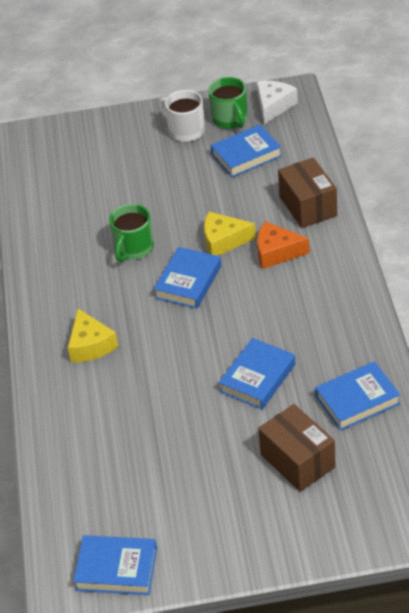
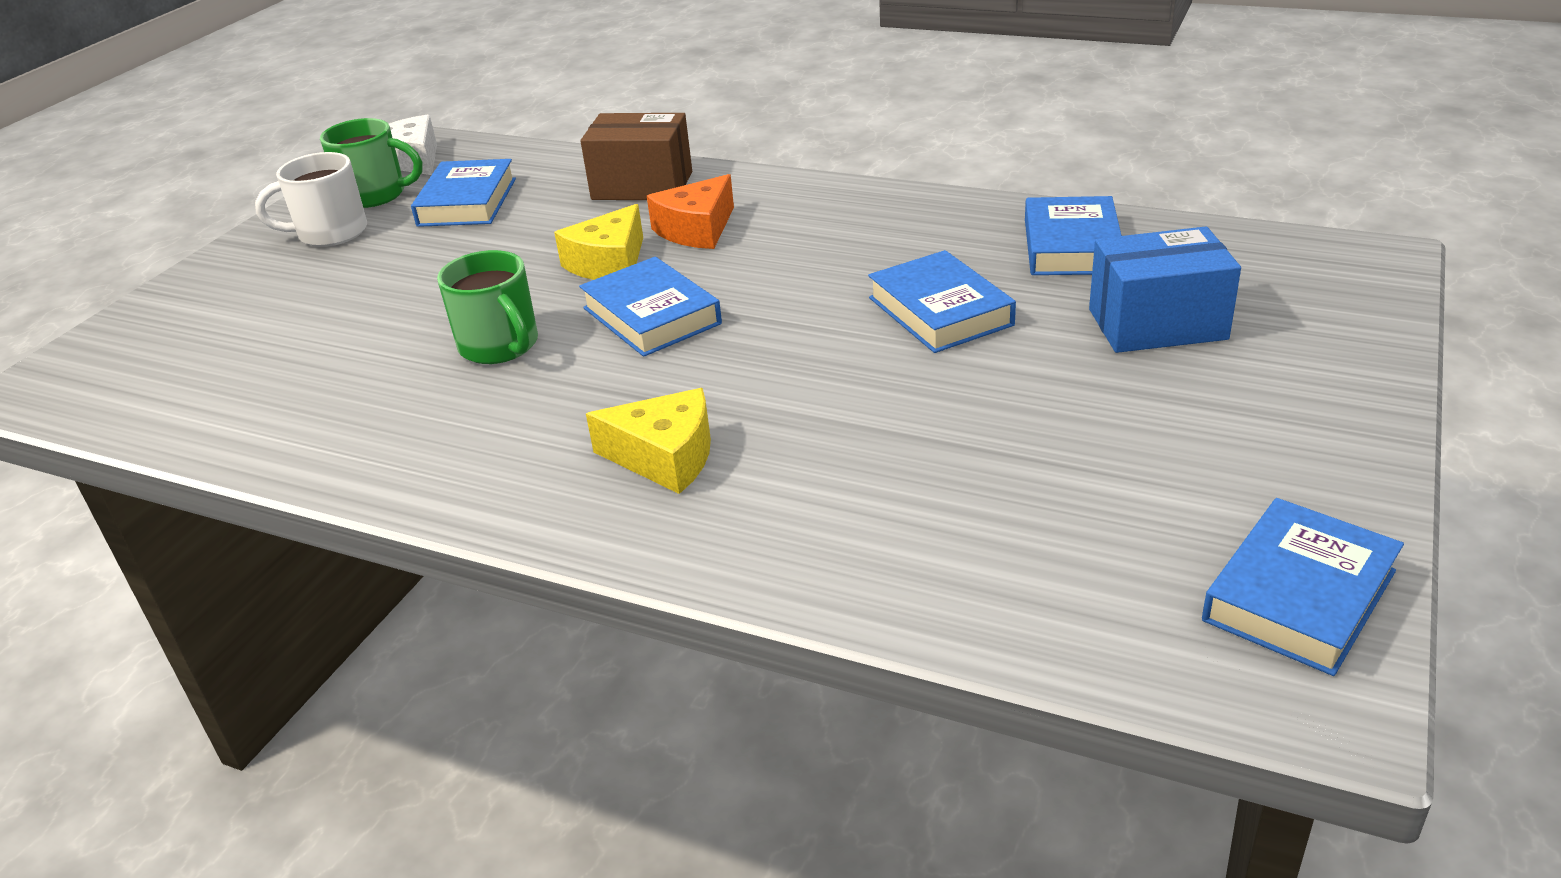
camera: 60 degrees left, 10 degrees down
(297, 461) = (1157, 324): brown box -> blue box

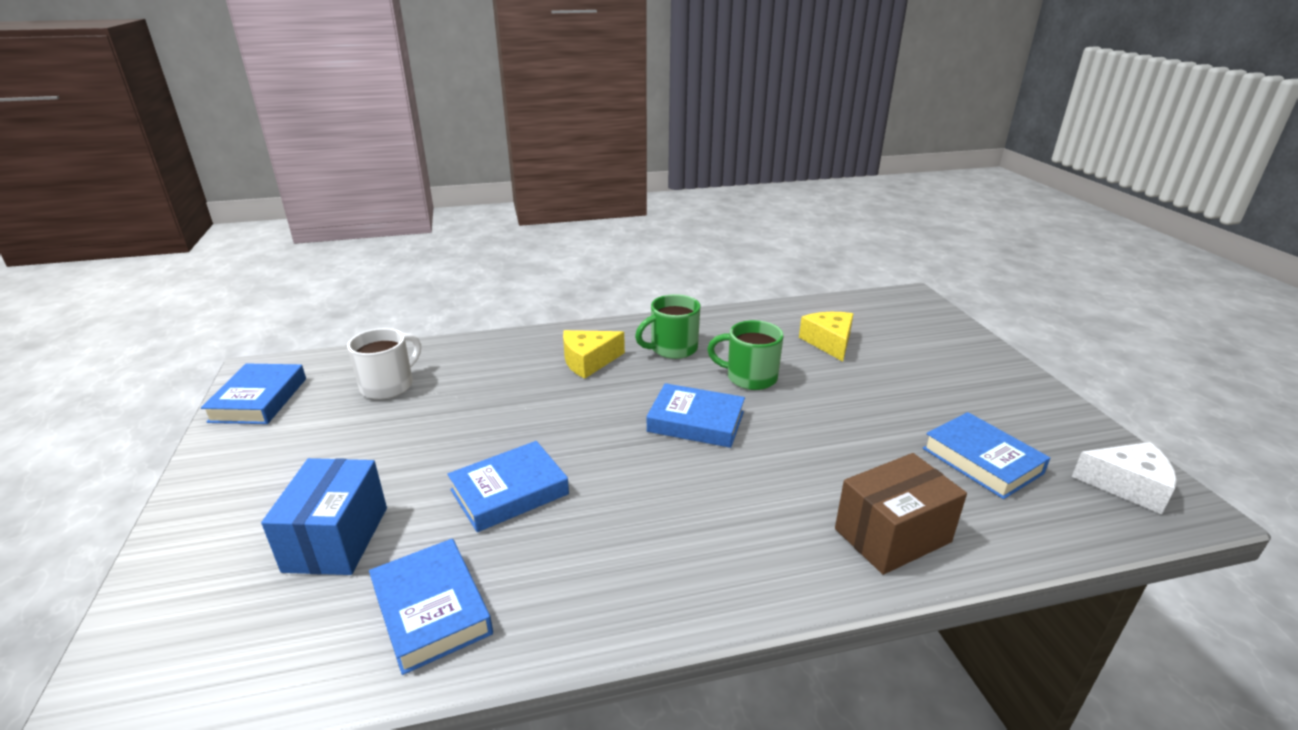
camera: 140 degrees right, 5 degrees down
(330, 233) = (1000, 402): white mug -> white mug (388, 385)
(376, 195) = (1056, 441): green mug -> green mug (672, 349)
(609, 263) = (782, 448): yellow cheese -> yellow cheese (829, 342)
(697, 229) = (770, 502): orange cheese -> none
(940, 311) = (509, 492): blue book -> blue book turned 60 degrees counterclockwise
(1157, 324) = (336, 539): blue box -> blue box turned 45 degrees counterclockwise

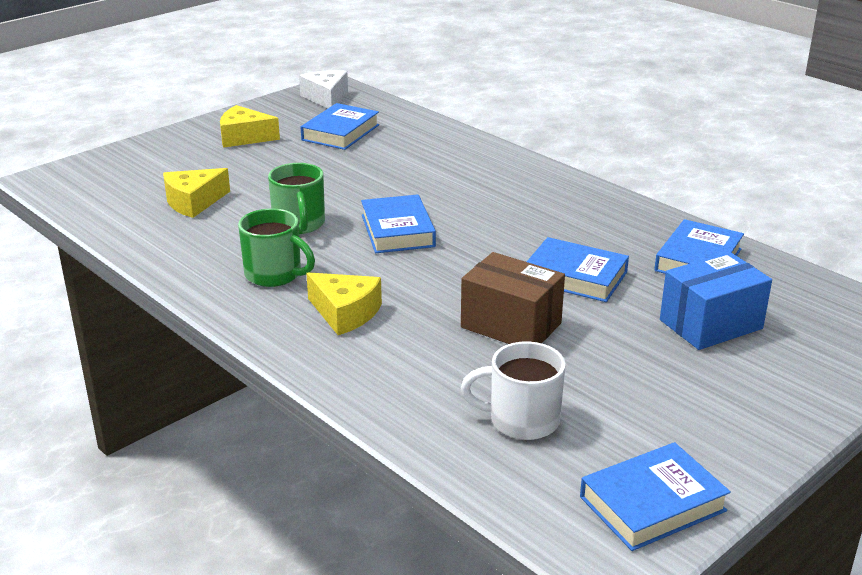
camera: 120 degrees left, 0 degrees up
(892, 535) = (452, 149): brown box -> brown box (511, 325)
(983, 395) = (244, 137): none -> yellow cheese

